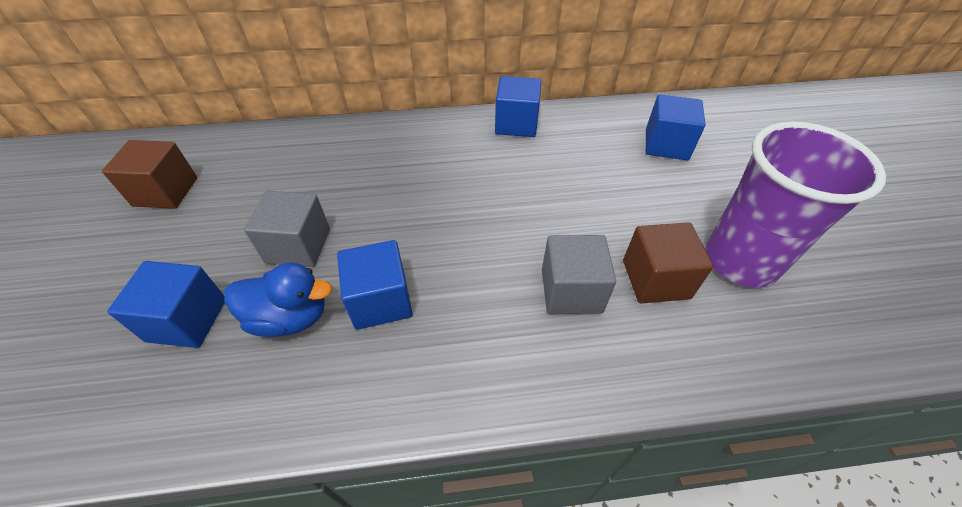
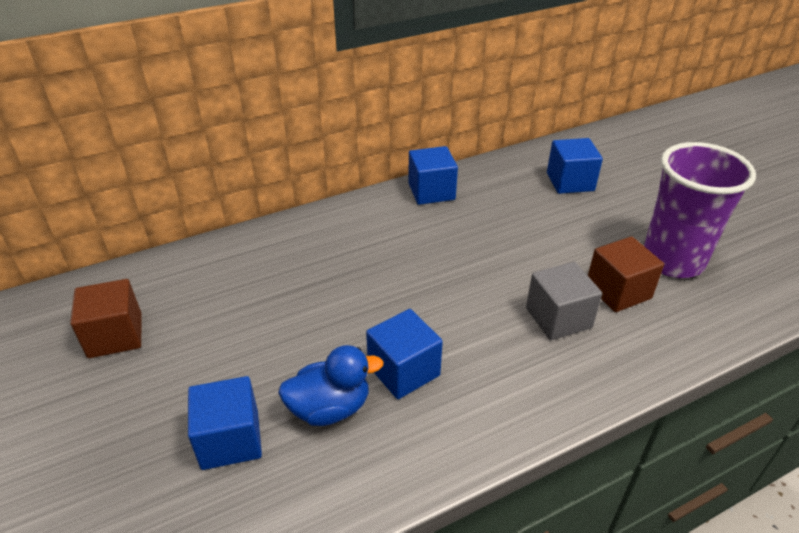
camera: 20 degrees left, 10 degrees down
(298, 246) = (295, 347): grey cube -> none

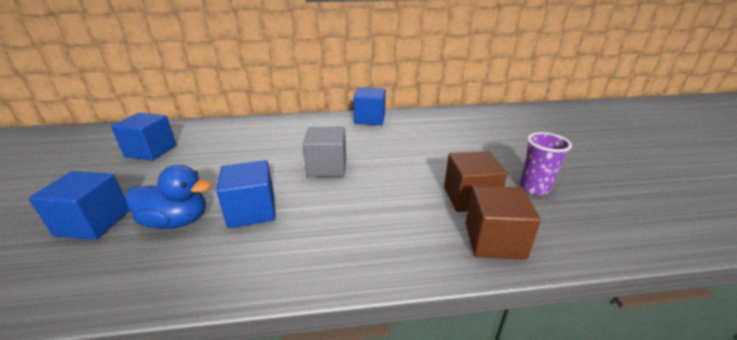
camera: 20 degrees right, 10 degrees down
(115, 335) = (108, 152): brown cube -> brown cube (494, 241)
(558, 318) = (403, 205): grey cube -> grey cube (327, 167)
(570, 182) = (475, 128): blue cube -> blue cube (151, 151)
(672, 261) = (534, 188): purple cup -> purple cup, size x0.52

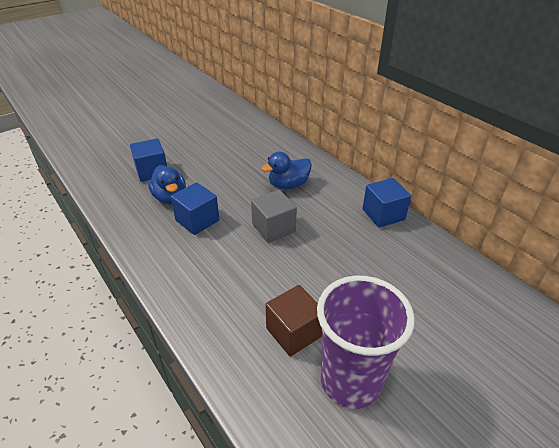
camera: 60 degrees right, 10 degrees up
(151, 151) = (228, 141): blue cube -> none
(278, 142) = (288, 185): none -> blue duck
(494, 241) = (243, 363): brown cube -> none
(534, 188) = (350, 381): purple cup -> purple cup, size x1.93

